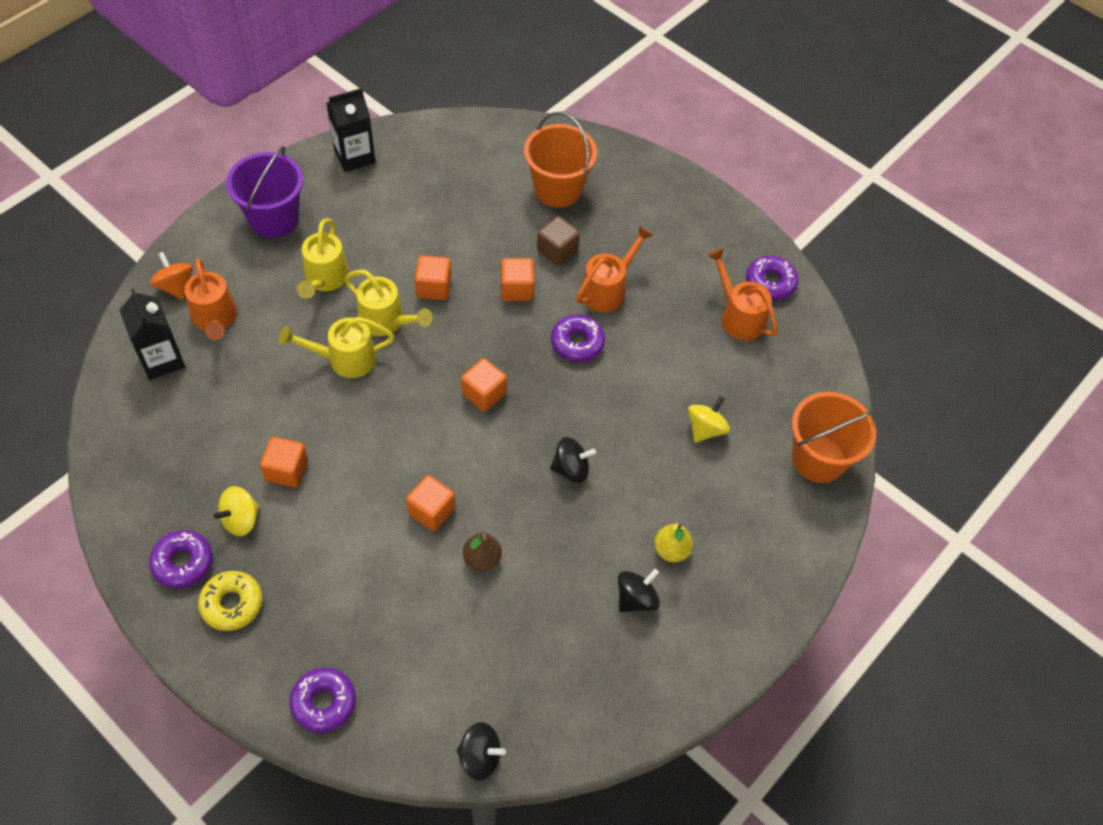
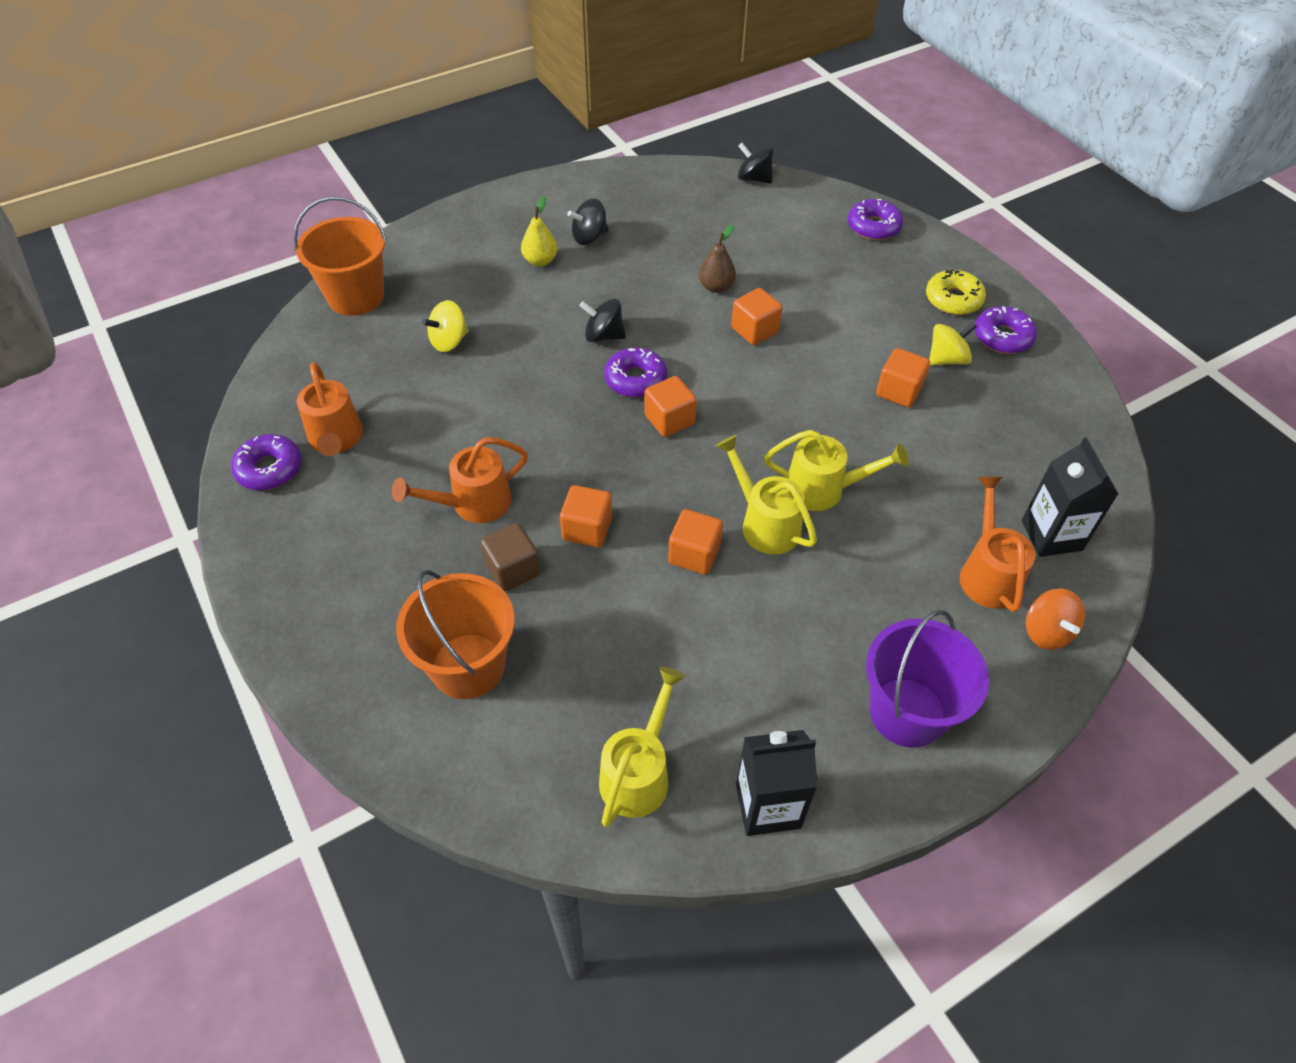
camera: 160 degrees left, 5 degrees down
(324, 280) = (839, 596): yellow watering can -> yellow watering can (639, 772)
(577, 343) = (541, 450): purple donut -> purple donut (635, 379)

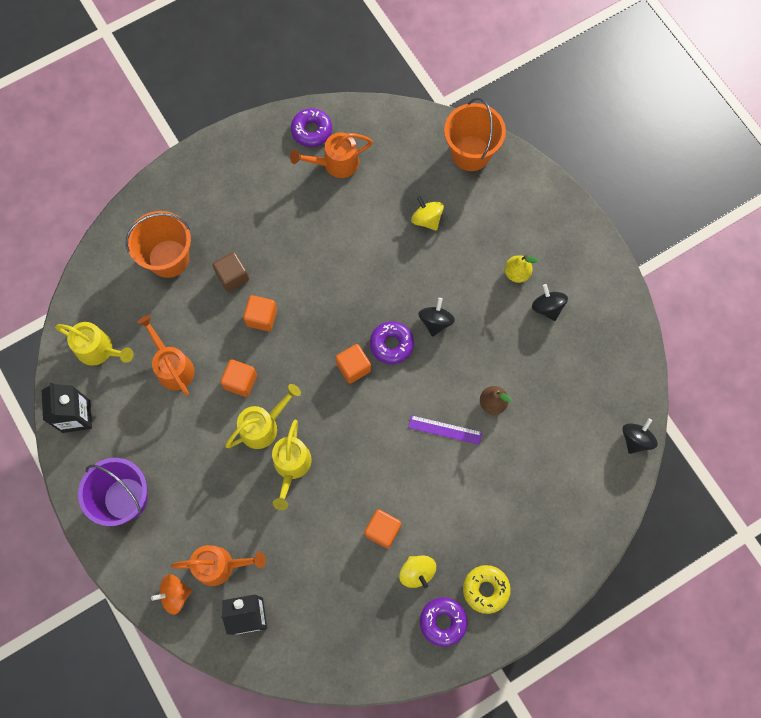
camera: 90 degrees right, 20 degrees up
(472, 504) = (282, 249): orange watering can -> orange watering can (172, 366)
(754, 330) = (445, 429): orange cube -> purple ruler
(873, 227) = (576, 536): purple donut -> none

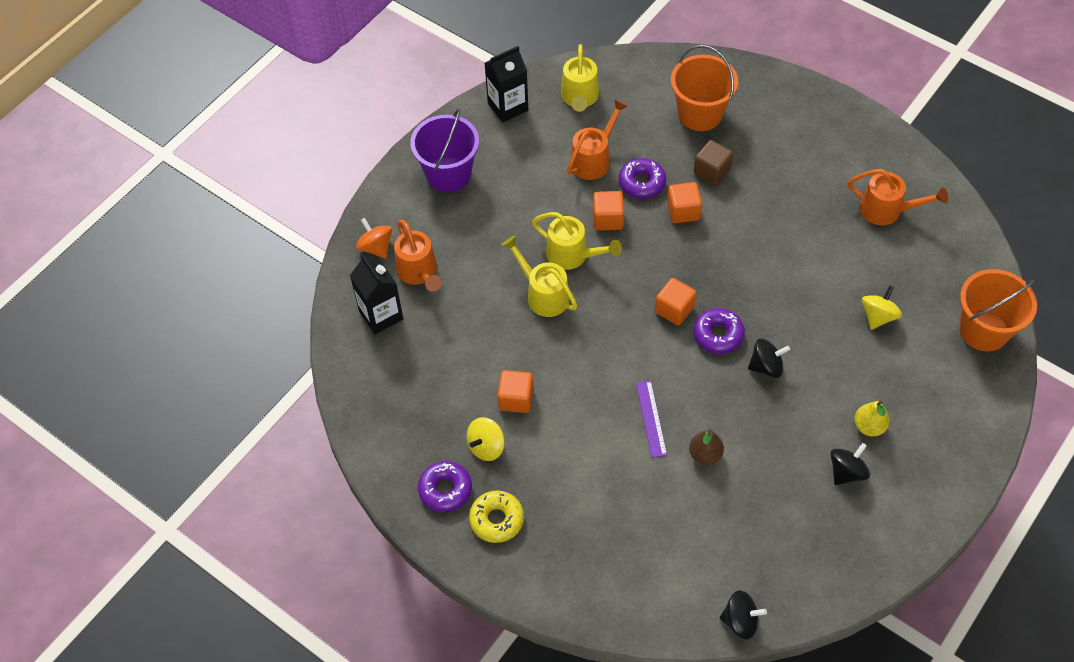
camera: 70 degrees right, 15 degrees down
(291, 467) = (543, 294): yellow watering can -> yellow watering can turned 60 degrees clockwise
(311, 131) = (911, 176): purple donut -> purple donut (642, 183)
(335, 164) = (887, 210): orange watering can -> orange watering can turned 150 degrees clockwise

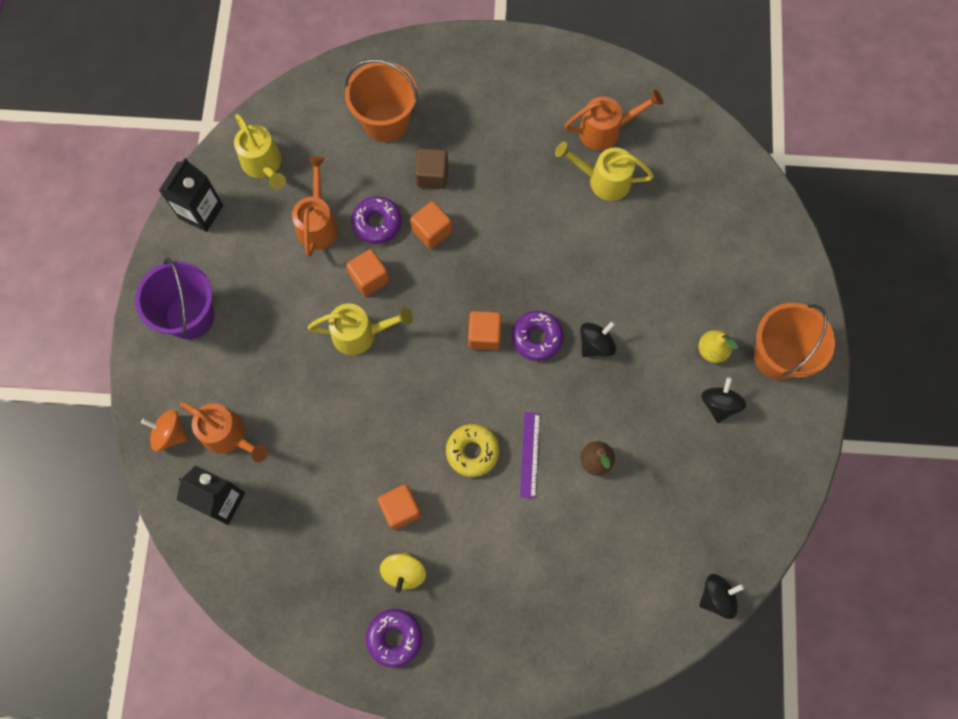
camera: 35 degrees left, 15 degrees up
(497, 520) = (458, 637): yellow donut -> yellow donut (472, 451)
(543, 294) = (358, 389): yellow watering can -> yellow watering can (603, 180)
(651, 418) = (530, 454): purple ruler -> purple ruler turned 45 degrees clockwise
(878, 316) = (658, 240): yellow spinning top -> none
(983, 330) = (749, 203): orange bucket -> orange bucket (778, 356)

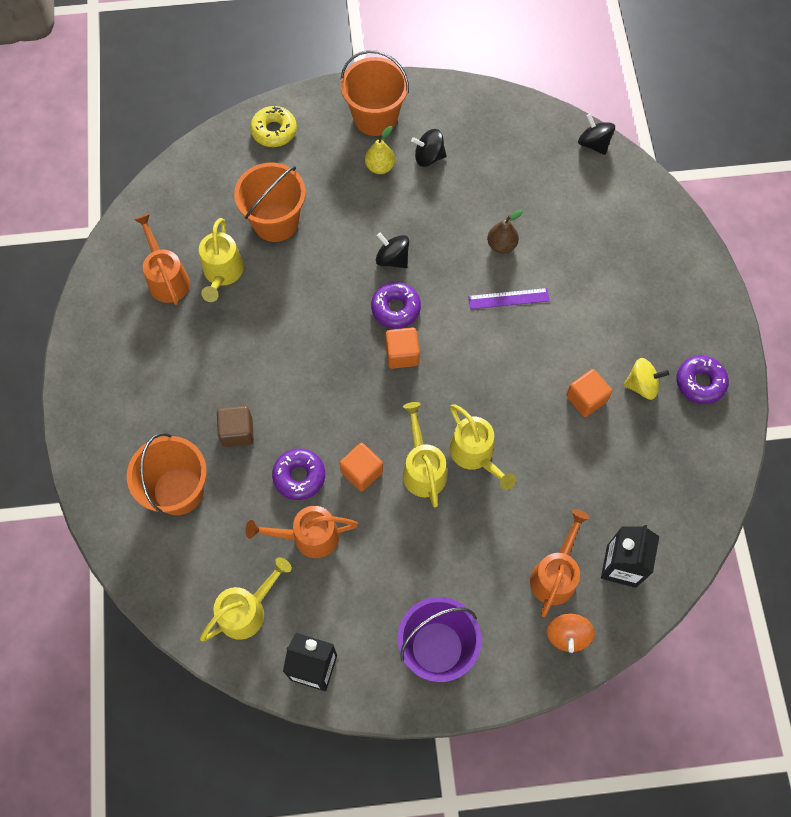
camera: 100 degrees left, 5 degrees down
(363, 386) = (475, 455): none -> yellow watering can
(432, 231) = (300, 421): orange cube -> none
(472, 451) = (517, 346): yellow donut -> yellow donut (274, 131)
(656, 236) = (275, 222): none -> orange bucket

